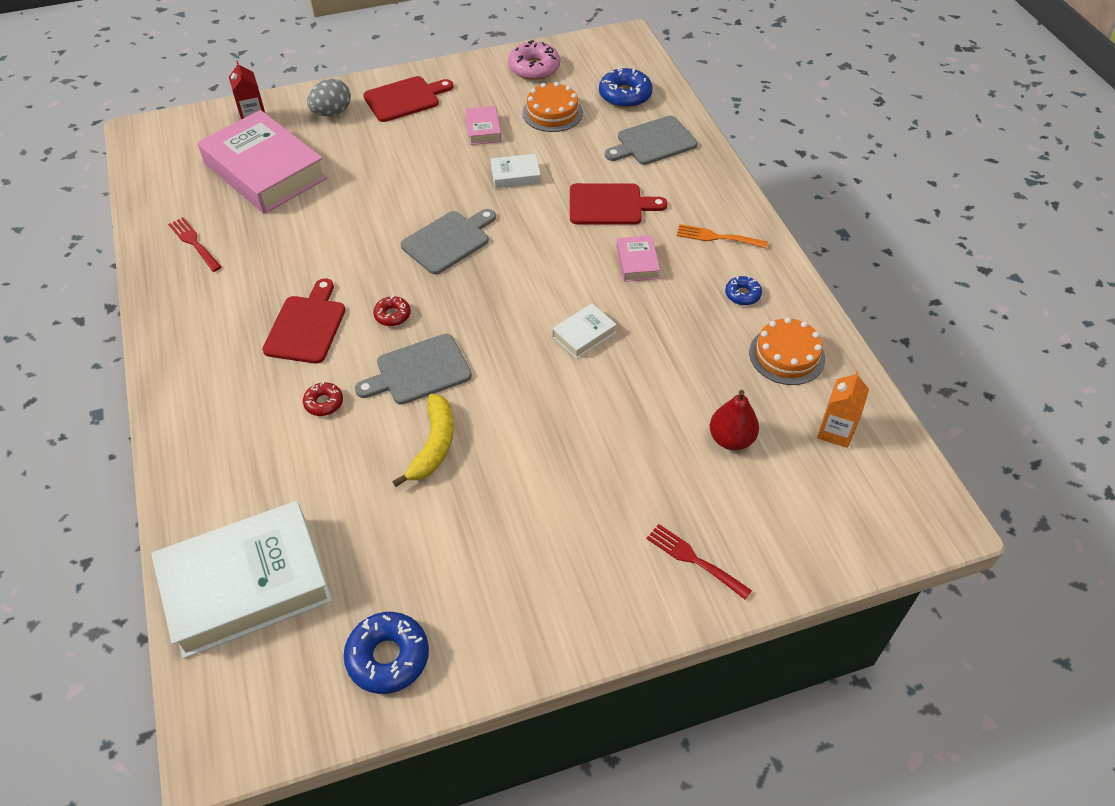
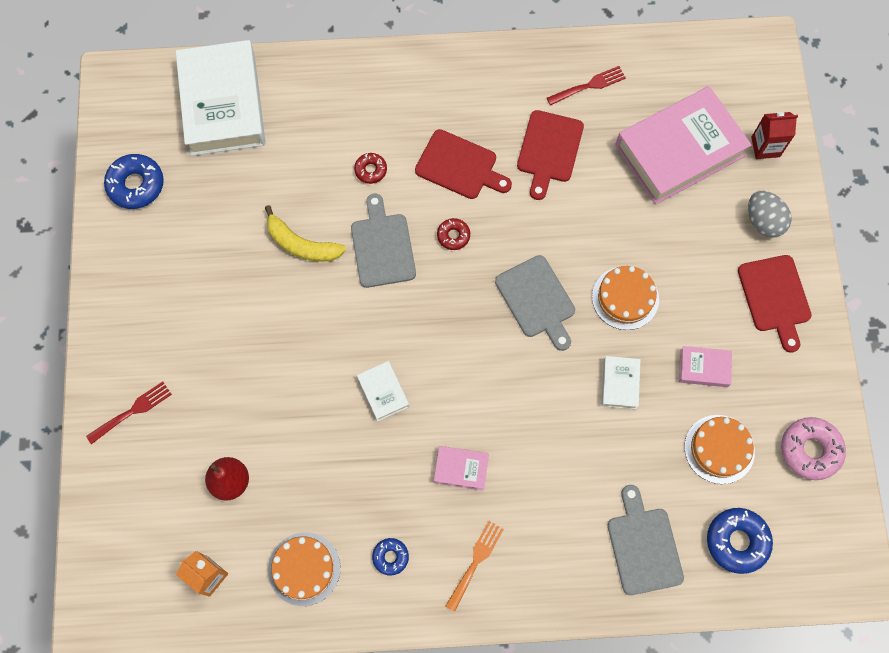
camera: 105 degrees right, 20 degrees up
(430, 184) = (625, 298): none -> orange cake
(609, 205) = (551, 467): red cutting board -> red cutting board (549, 150)

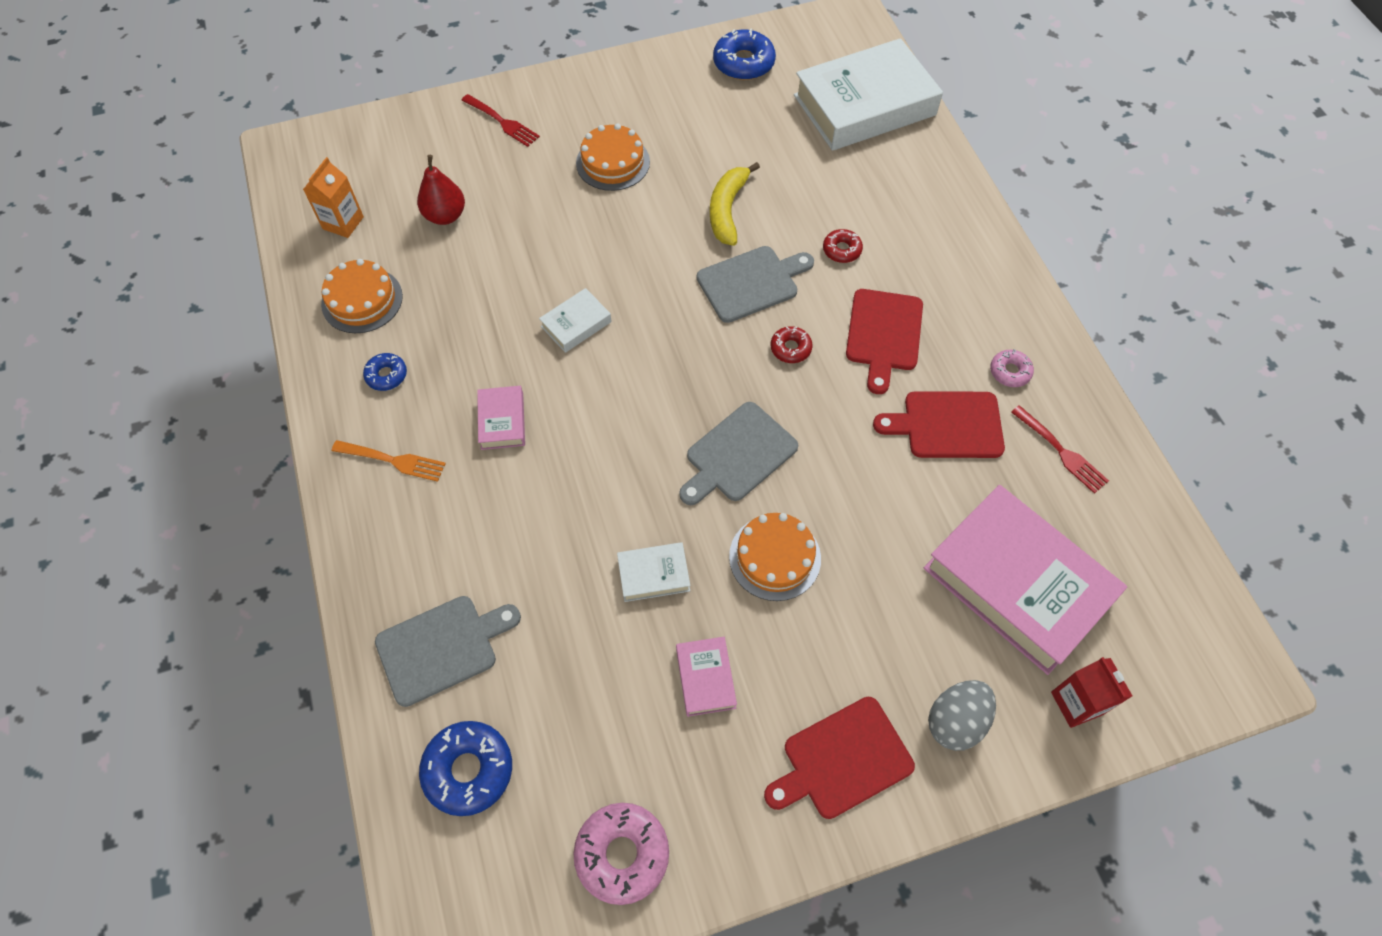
camera: 75 degrees right, 10 degrees down
(516, 93) = (1010, 372): none -> pink donut
(719, 449) = (594, 721): orange cake -> orange cake (613, 162)

